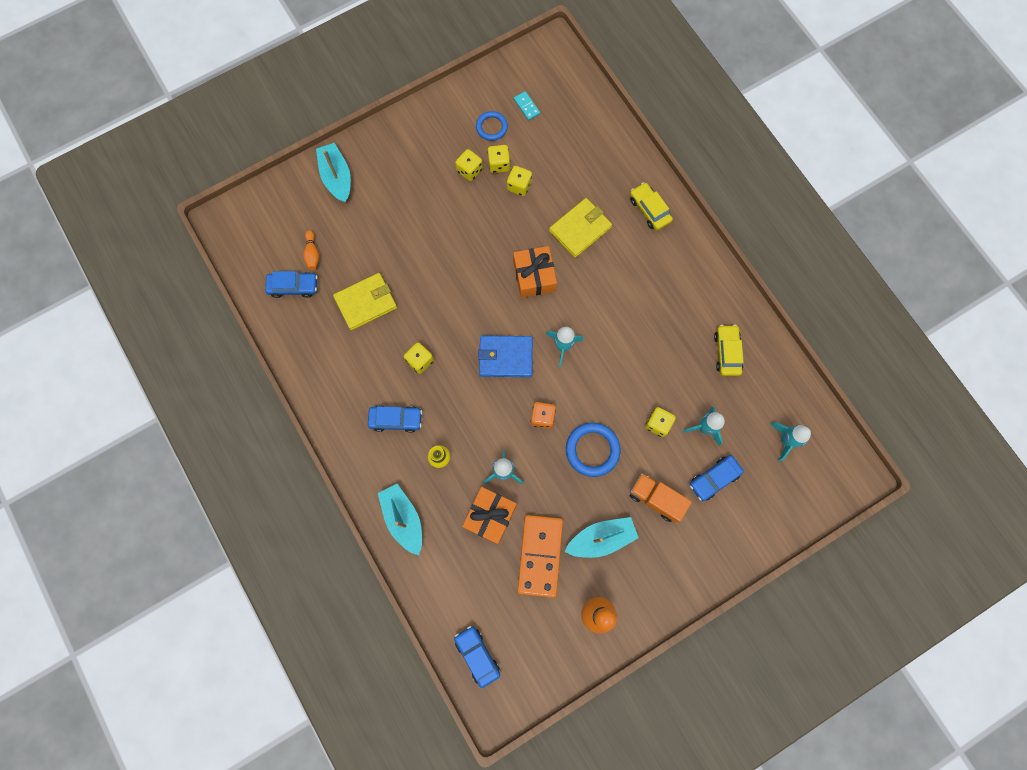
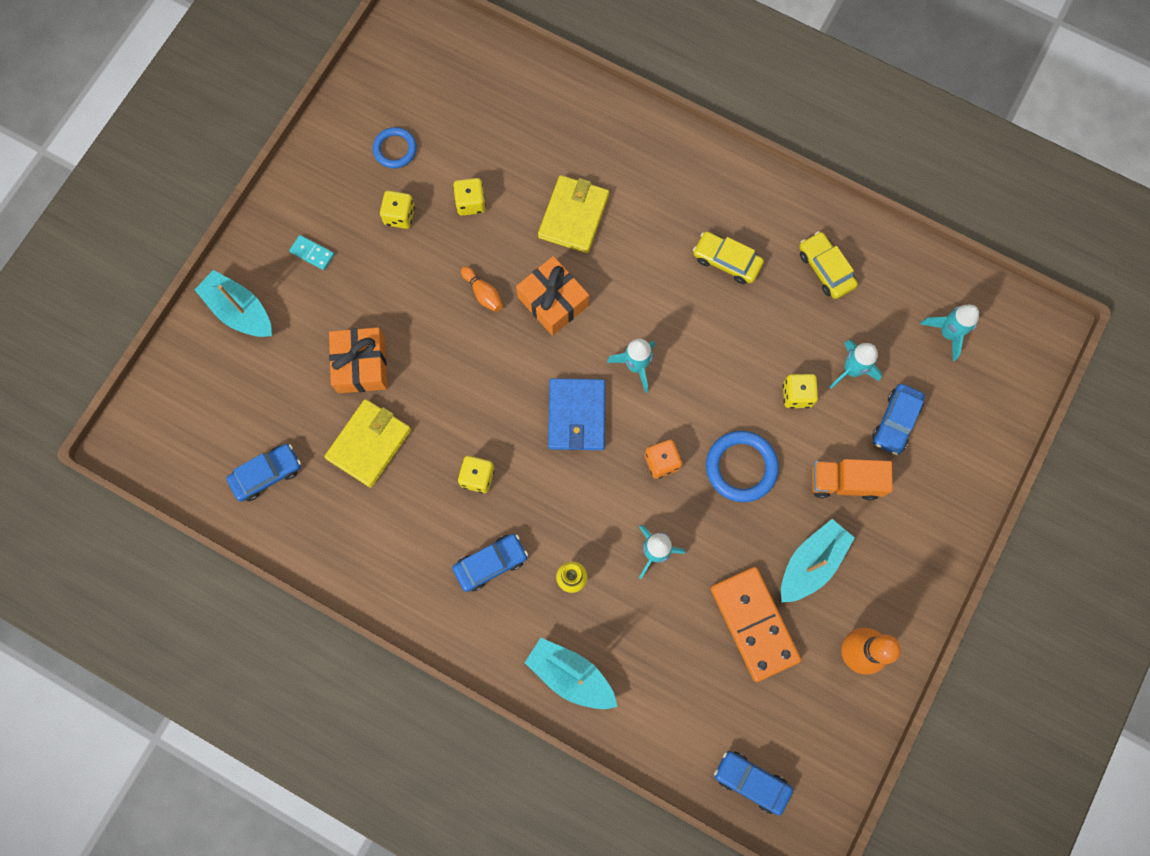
camera: 30 degrees left, 0 degrees up
(312, 254) = (266, 421): orange bowling pin -> orange bowling pin (483, 293)
(490, 516) = (670, 612): orange gift -> orange gift (361, 365)
(499, 164) = (430, 189): yellow dice -> none
(505, 357) = (576, 416): blue wallet -> blue wallet turned 60 degrees counterclockwise
(526, 106) = (422, 102): turquoise domino -> turquoise domino (312, 253)
(649, 210) = (641, 150): yellow car -> yellow car (726, 261)

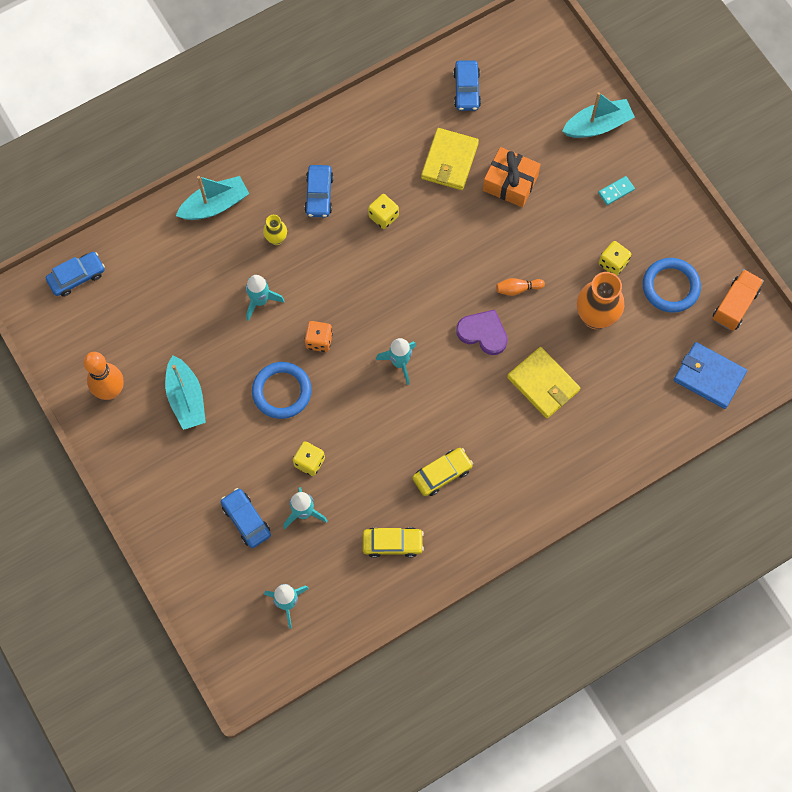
camera: 120 degrees right, 5 degrees down
(369, 444) = (449, 161): yellow wallet -> yellow wallet turned 45 degrees clockwise
(395, 149) = (670, 287): blue ring -> blue ring, size x1.54
(471, 203) = (595, 317): yellow dice -> orange vase
(553, 301) = (483, 333): orange gift -> purple heart
(576, 416) = (387, 303): blue wallet -> blue wallet (709, 376)
(754, 624) = (171, 337): orange domino -> none
(845, 482) = (226, 456): orange truck -> orange truck (734, 305)

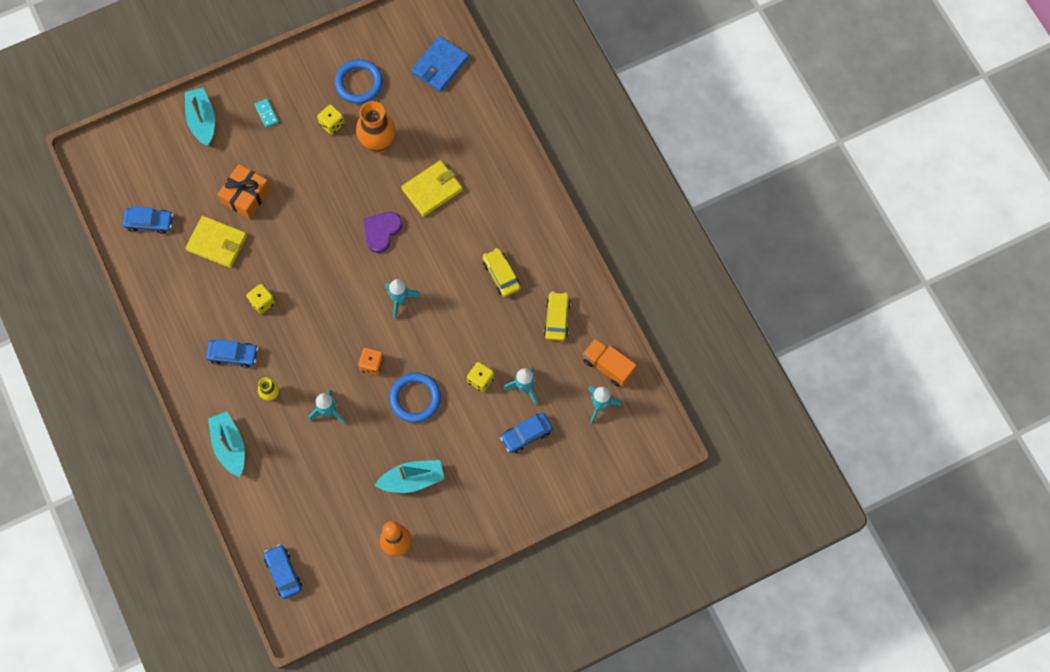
camera: 85 degrees left, 0 degrees up
(518, 289) = (345, 200): orange bowling pin -> none
(734, 305) = (381, 38): orange truck -> orange truck (608, 366)

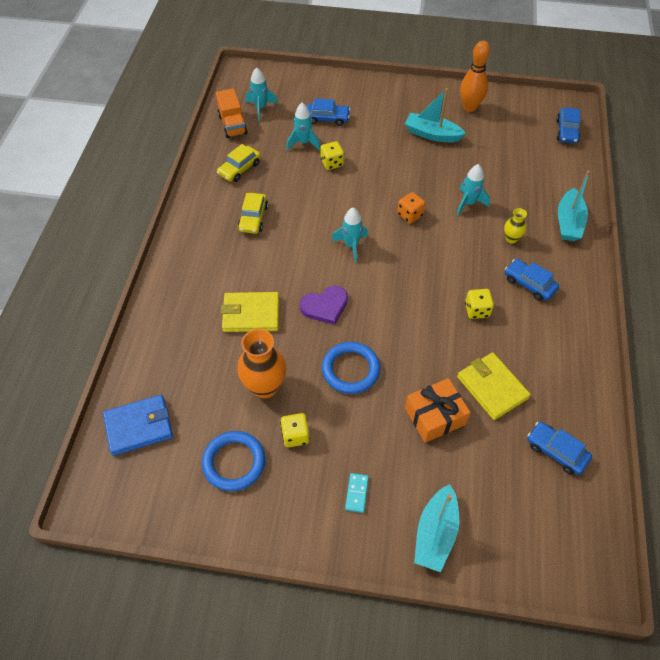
camera: 145 degrees left, 15 degrees down
(415, 398) = (392, 177): blue ring -> blue ring (350, 370)

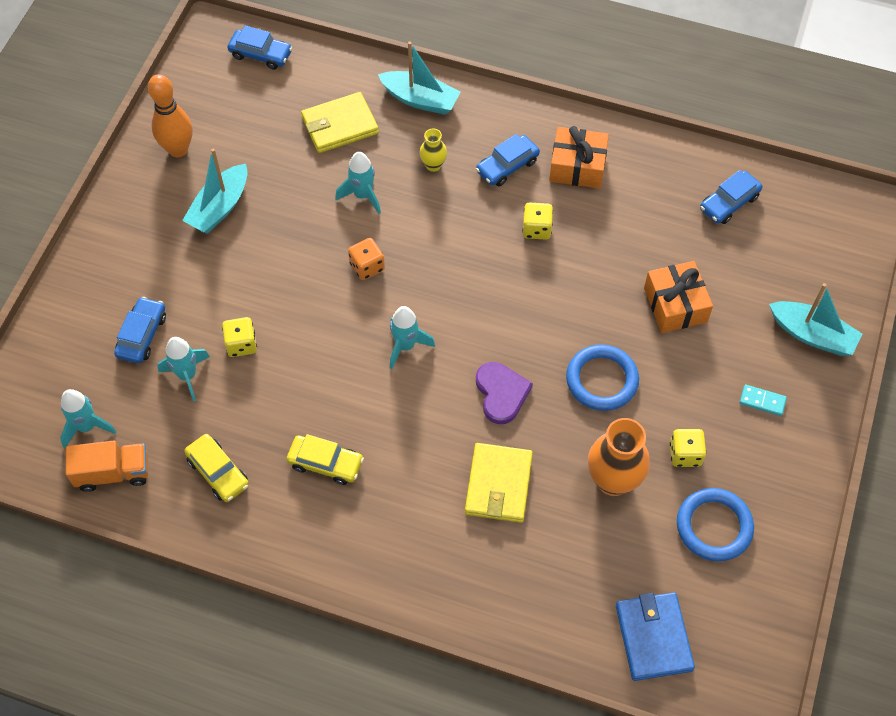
camera: 80 degrees left, 5 degrees up
(492, 387) = (644, 240): yellow wallet -> yellow wallet (339, 125)
(548, 331) = (577, 167): none -> orange gift

